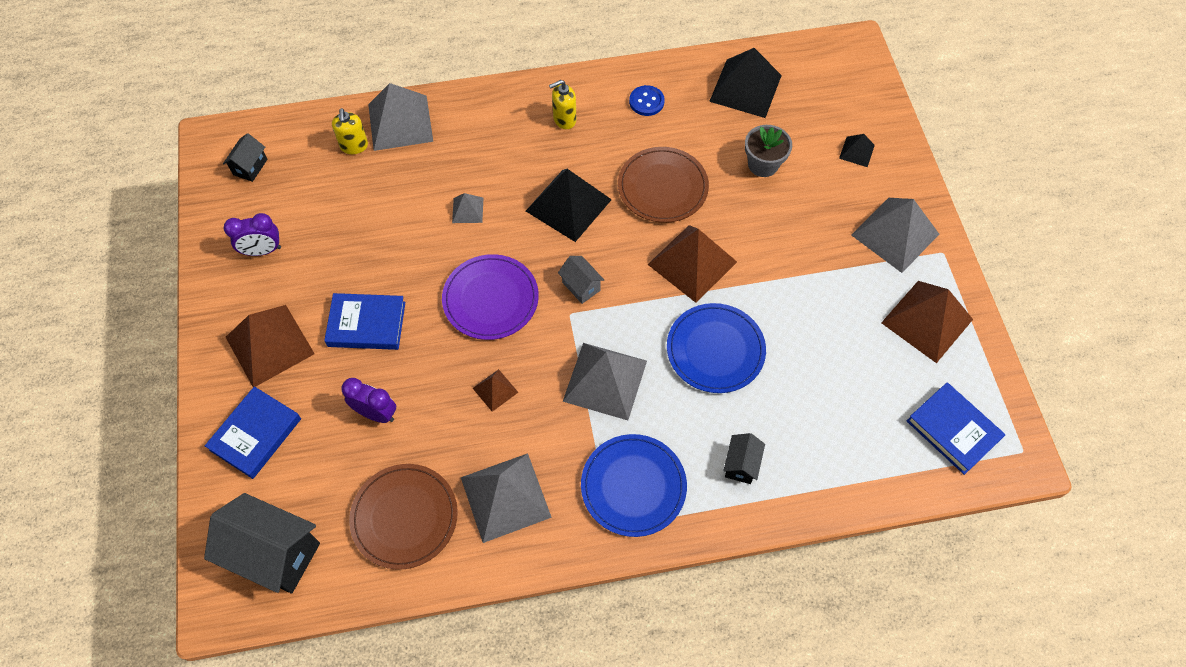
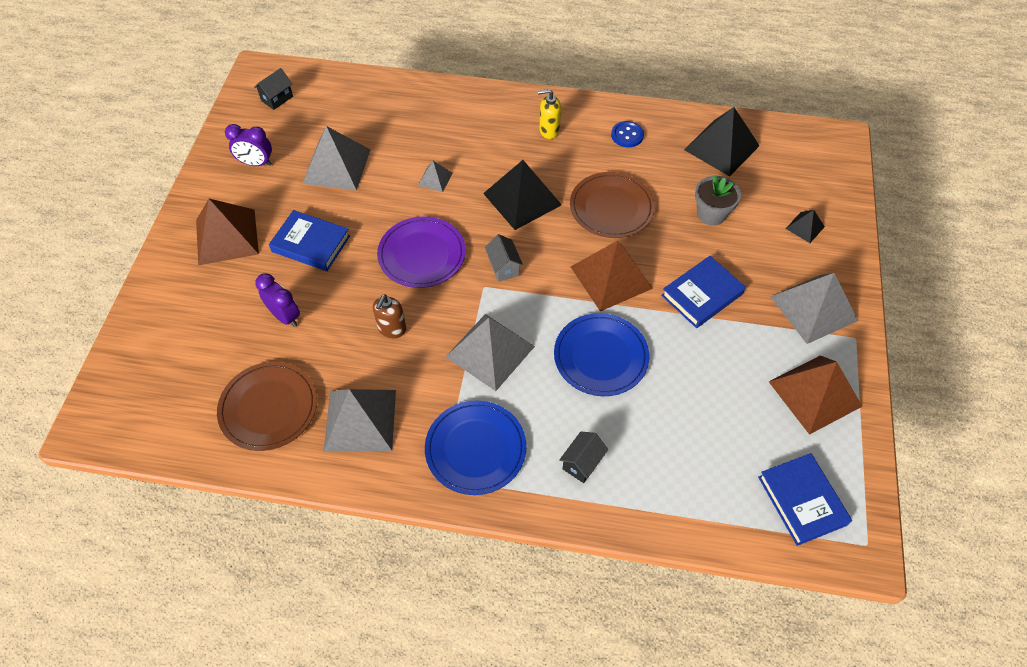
camera: 20 degrees right, 5 degrees down
(255, 434) = (182, 302): blue book -> blue book (702, 294)
(275, 553) = (151, 401): black house -> none
(354, 146) = (366, 105): yellow soap dispenser -> none
(400, 122) = (411, 97): grey pyramid -> grey pyramid (337, 166)
(495, 390) = (392, 329): brown pyramid -> brown soap dispenser

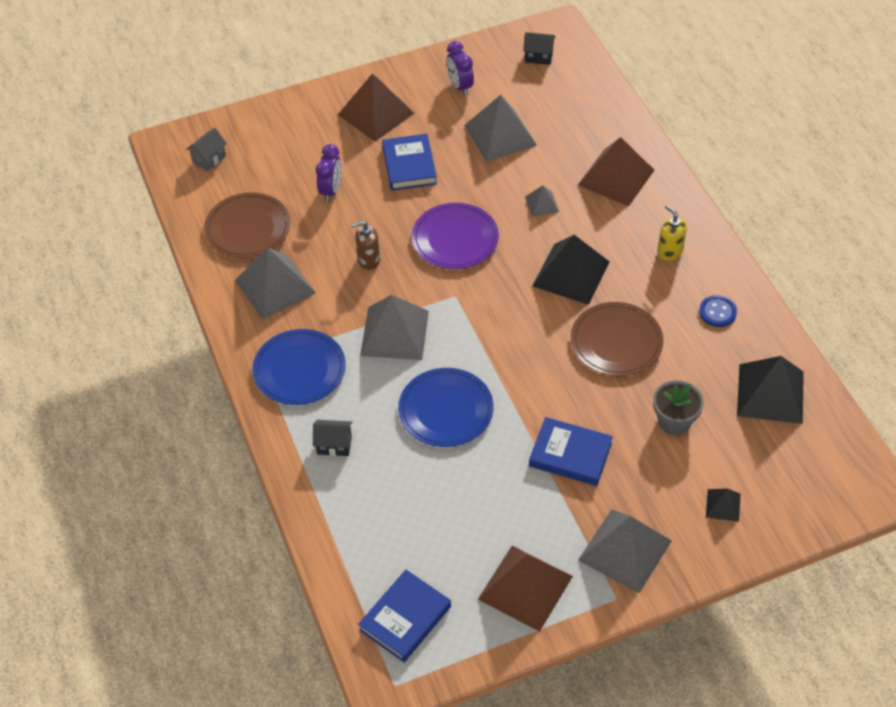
camera: 60 degrees right, 5 degrees down
(503, 267) = (485, 299): grey house -> grey house (209, 159)
(611, 277) = (536, 378): brown pyramid -> brown pyramid (616, 177)

